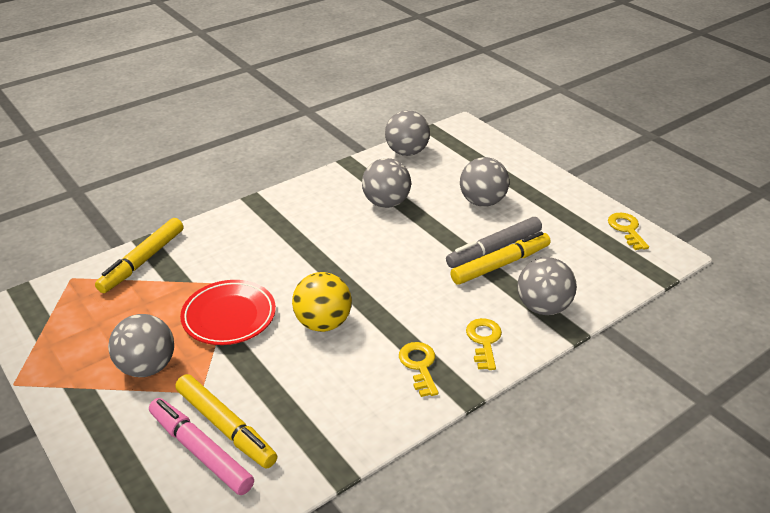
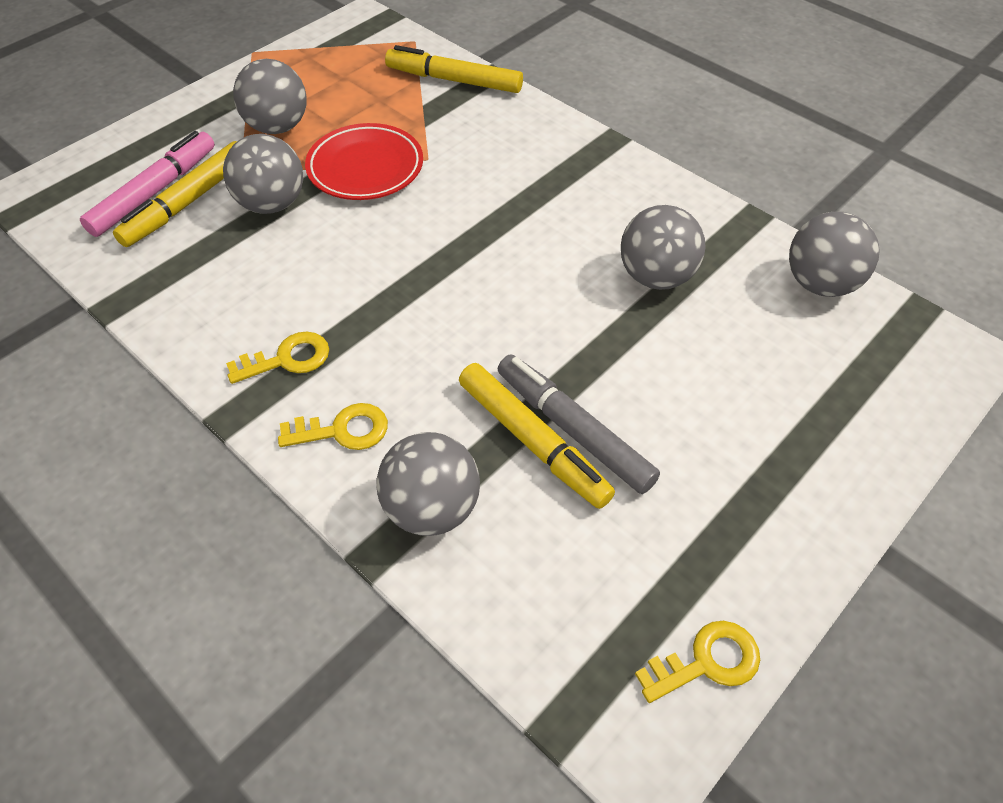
camera: 80 degrees right, 15 degrees up
(323, 323) = (363, 251): yellow ball -> none
(482, 202) = (709, 403): grey ball -> grey ball (272, 204)

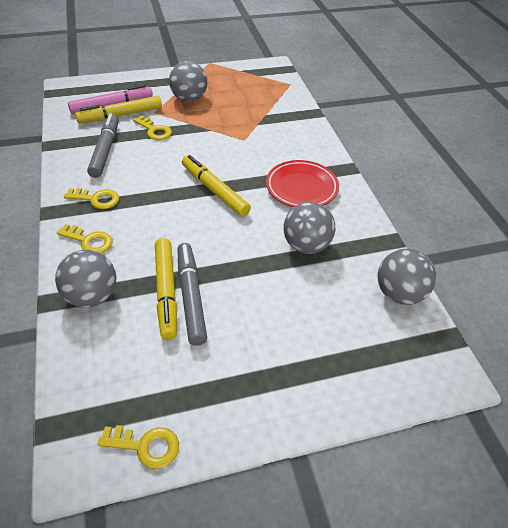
camera: 30 degrees right, 5 degrees down
(220, 272) = (105, 150): none -> grey marker
(272, 204) = (154, 130): grey ball -> yellow key
(365, 168) = (211, 132): red plate -> red plate (301, 187)
(454, 80) = (292, 109): yellow marker -> yellow marker (214, 190)

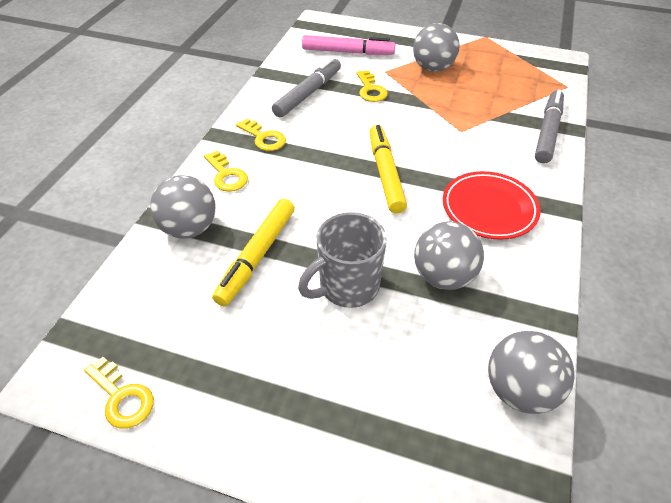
camera: 35 degrees right, 0 degrees up
(121, 115) = (348, 64): yellow marker -> none
(191, 296) = (276, 273): grey marker -> grey marker (547, 132)
(249, 282) = (347, 286): none -> grey mug

